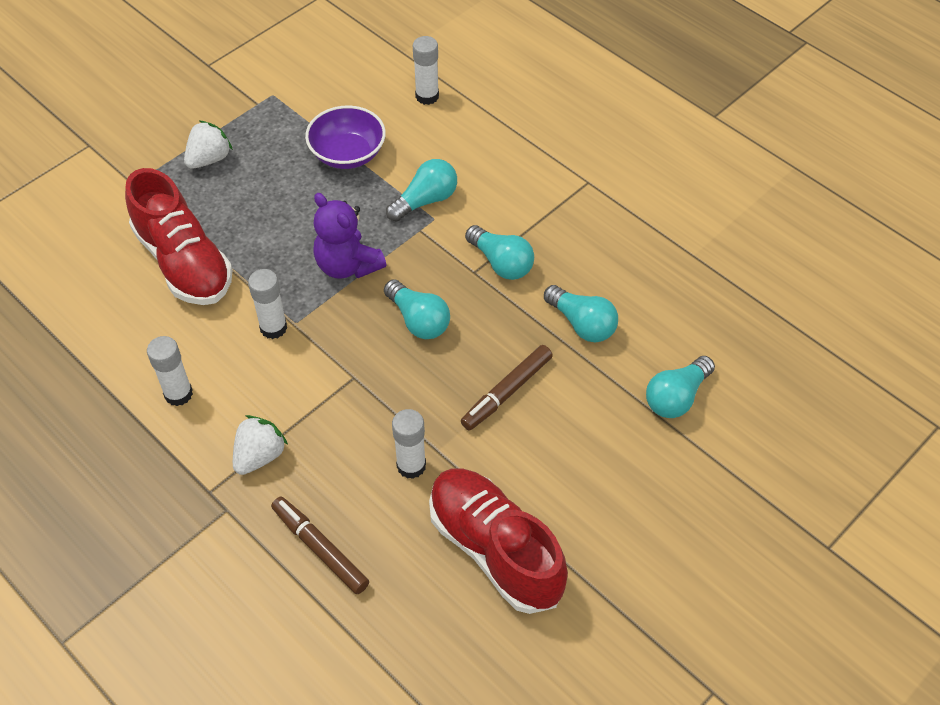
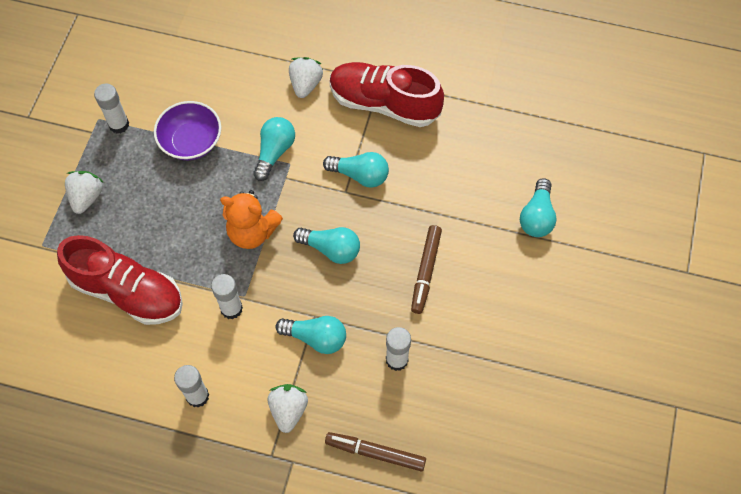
camera: 30 degrees left, 10 degrees up
(347, 265) = (252, 232): purple teddy bear -> orange teddy bear
(427, 96) = (219, 65): white glue stick -> white glue stick (119, 125)
(495, 549) = (489, 388): red shoe -> red shoe (384, 103)
(504, 151) = (305, 84): none -> white strawberry
(582, 324) = (443, 194): turquoise light bulb -> turquoise light bulb (316, 338)

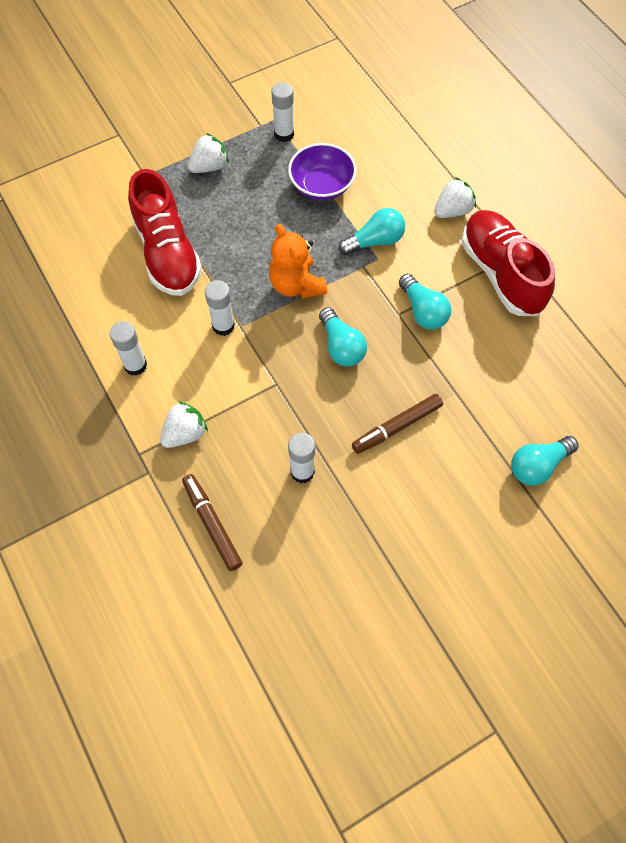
camera: 45 degrees right, 0 degrees up
(316, 338) = (260, 400): turquoise light bulb -> none

